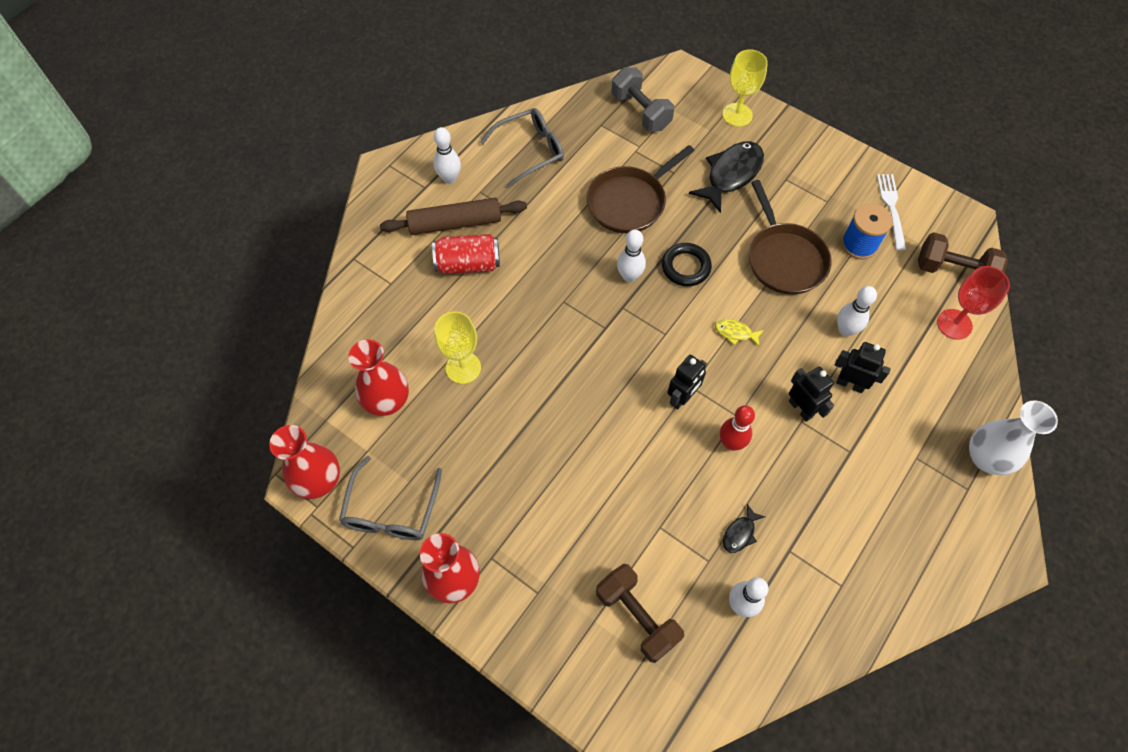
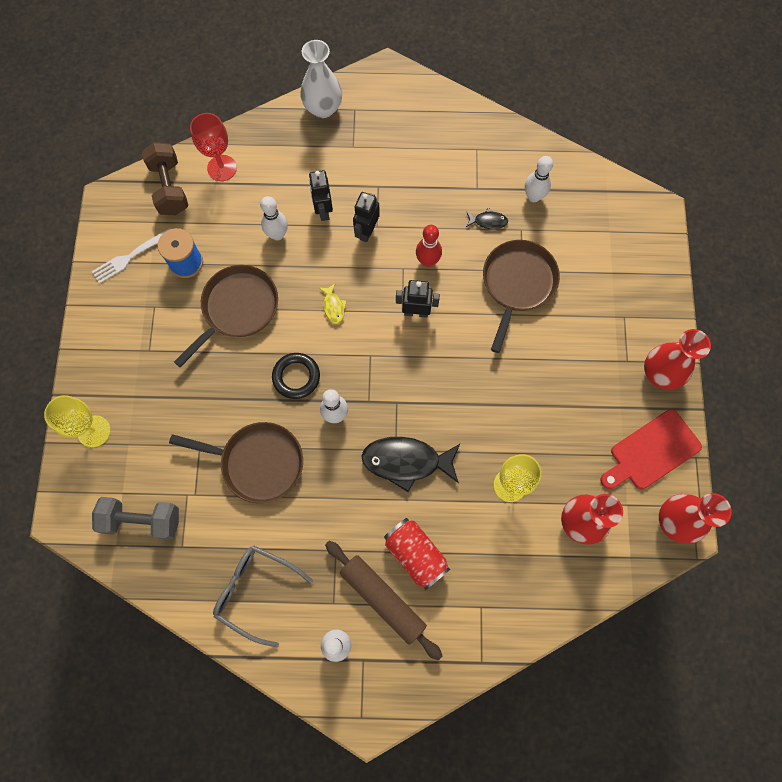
camera: 125 degrees left, 10 degrees up
(391, 509) = (651, 451): grey glasses -> red cutting board
(637, 616) = (589, 250): brown dumbbell -> none
(640, 112) = (142, 520): grey dumbbell -> grey dumbbell turned 75 degrees clockwise
(648, 511) = (517, 284): none -> brown pan
(731, 174) = (172, 397): black fish -> black fish (406, 461)

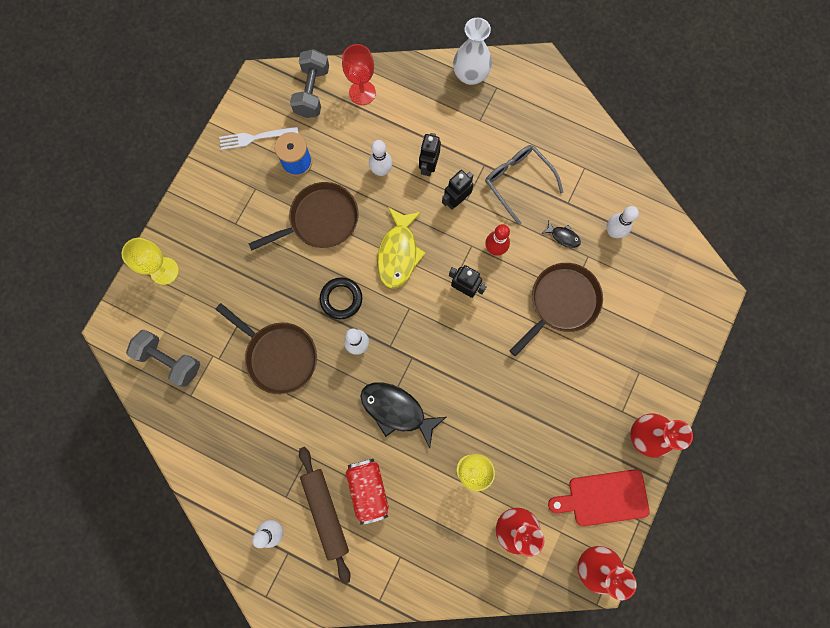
camera: 25 degrees right, 5 degrees up
(169, 188) = (312, 92): brown dumbbell -> grey dumbbell
(256, 591) = (231, 459): grey glasses -> grey glasses (518, 182)
(333, 307) = (398, 253): yellow fish -> yellow fish, size x2.12

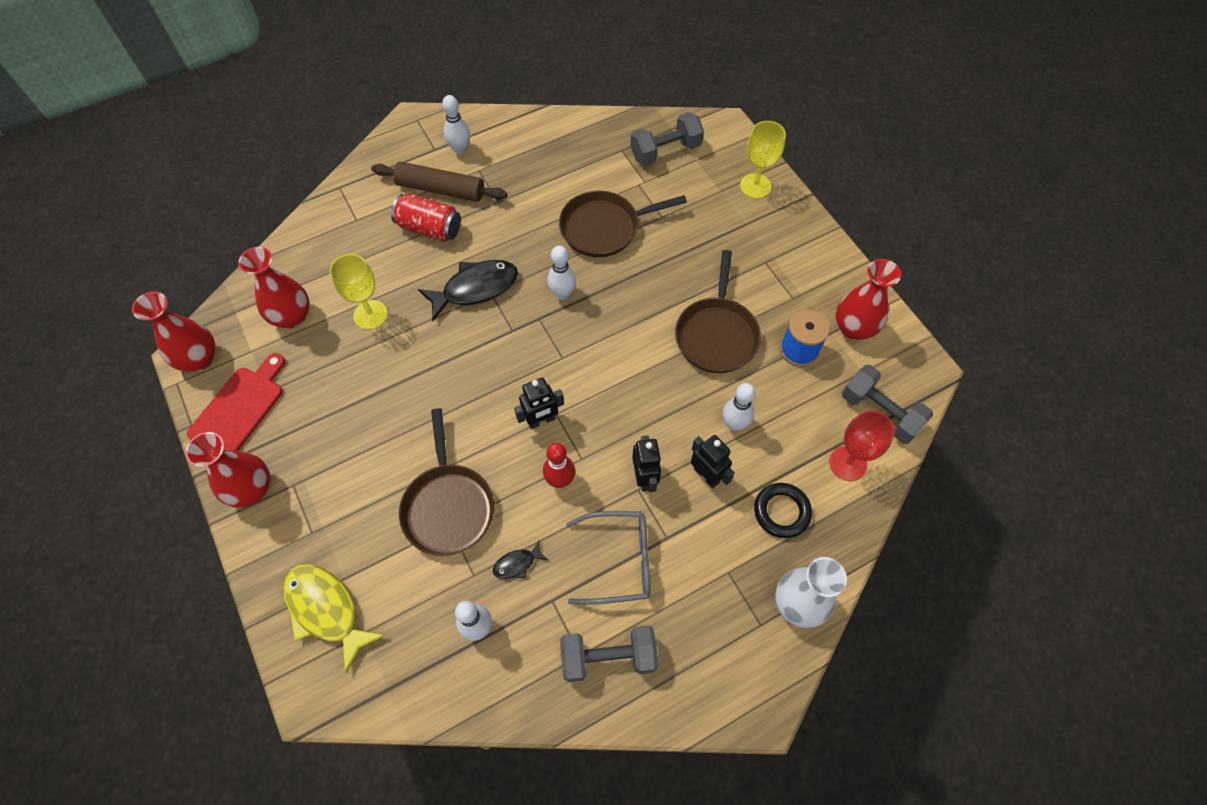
camera: 125 degrees right, 15 degrees down
(255, 138) = (854, 328): white fork -> red vase
(341, 299) = (619, 305): black ring -> black ring (781, 512)
(398, 253) = (627, 383): yellow fish -> yellow fish (326, 610)
(574, 153) = (608, 657): none -> grey dumbbell

